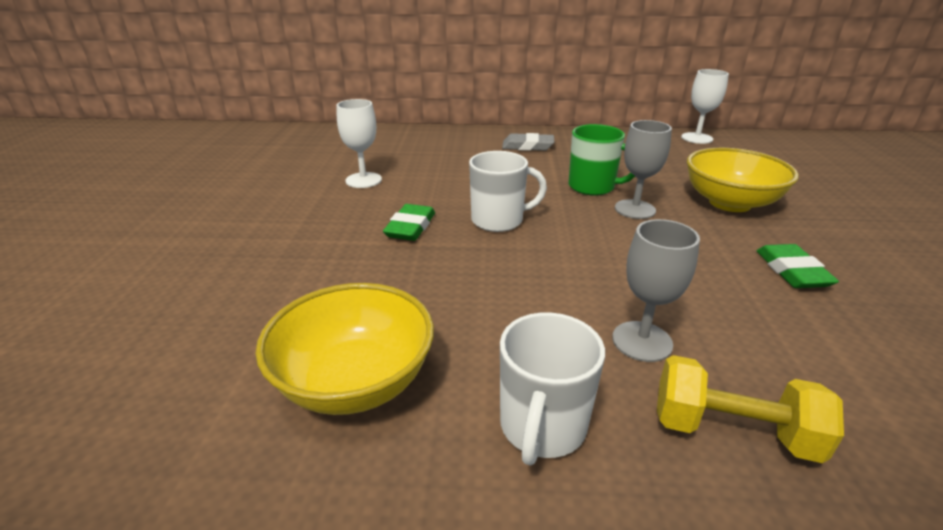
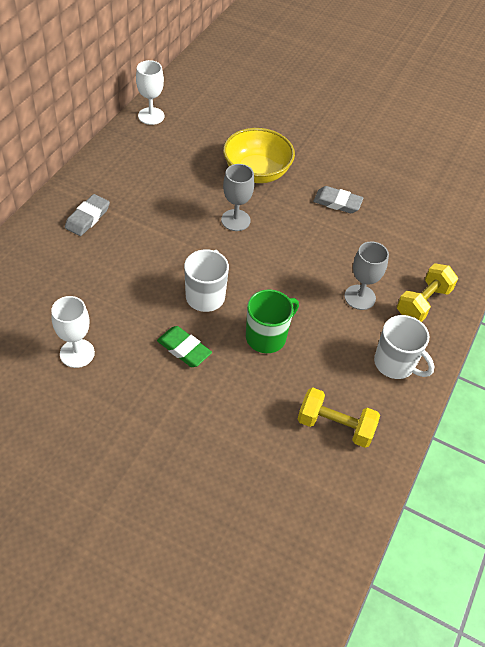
camera: 70 degrees left, 20 degrees up
(355, 382) = (335, 426): yellow bowl -> yellow dumbbell
(593, 187) = (190, 221): green mug -> green mug (267, 337)
(792, 271) = (337, 202): green eraser -> grey eraser

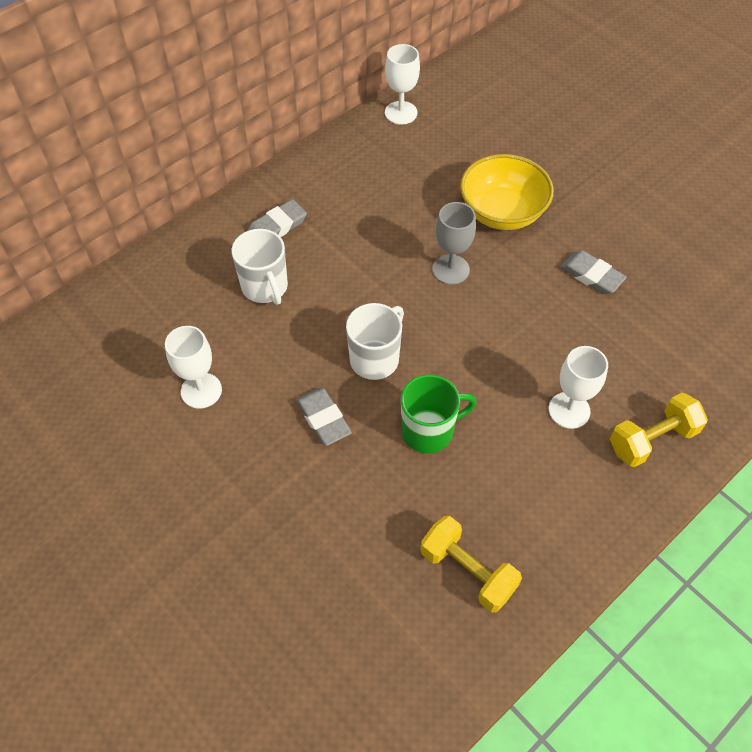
camera: 25 degrees right, 5 degrees up
(184, 349) = (323, 419): green eraser -> grey eraser
(360, 297) = (569, 410): grey goblet -> white goblet
(395, 364) = (580, 512): white mug -> white mug (265, 287)

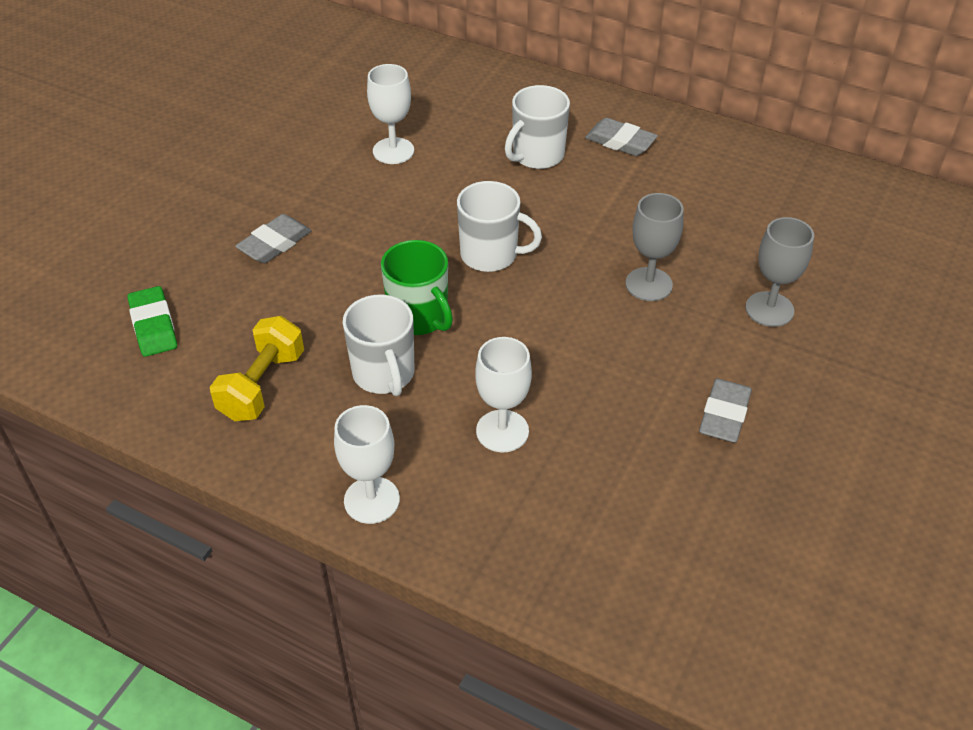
camera: 70 degrees right, 10 degrees down
(323, 419) = (398, 237): grey eraser -> grey eraser (274, 243)
(358, 653) = (153, 325): none -> green eraser
(401, 113) = (863, 187): white goblet -> white goblet (371, 500)
(485, 474) = (384, 374): none -> white mug
(502, 212) = (769, 309): yellow bowl -> grey goblet
(652, 439) = (497, 521): yellow dumbbell -> none

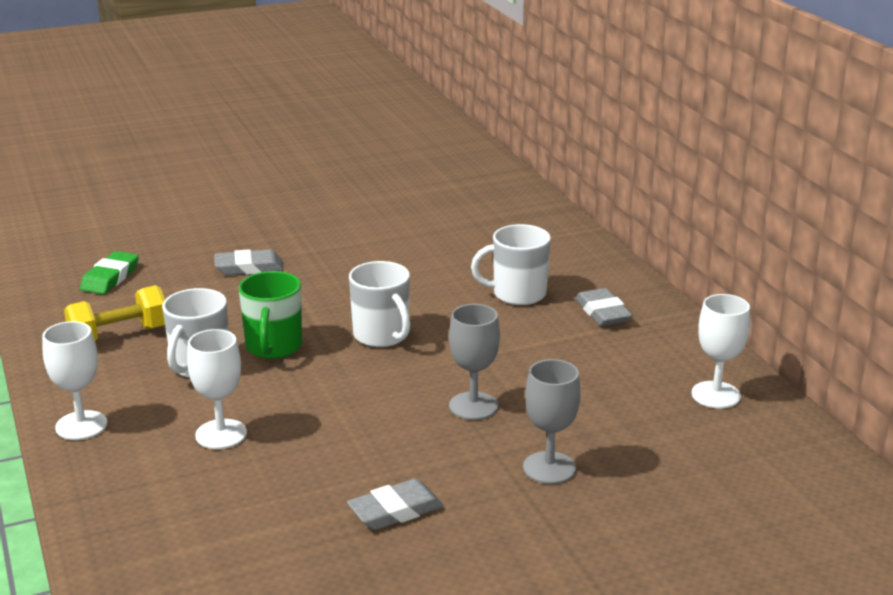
camera: 40 degrees right, 20 degrees down
(393, 151) = (412, 250): white goblet -> white goblet (716, 395)

